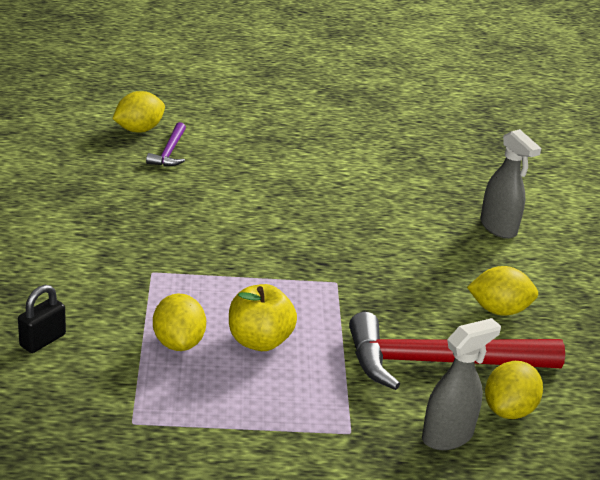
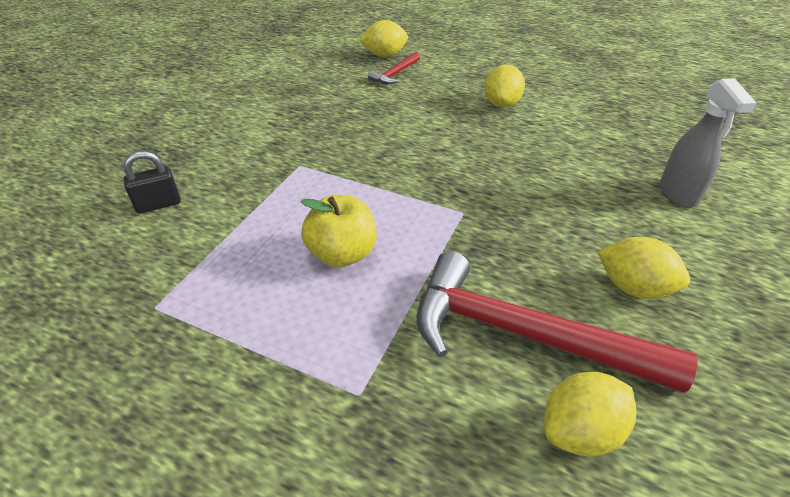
camera: 30 degrees right, 10 degrees up
(169, 152) = (395, 74): purple hammer -> red hammer
(178, 342) = (266, 236): yellow lemon -> yellow lemon (501, 104)
(448, 436) = (475, 443): grey spray bottle -> none

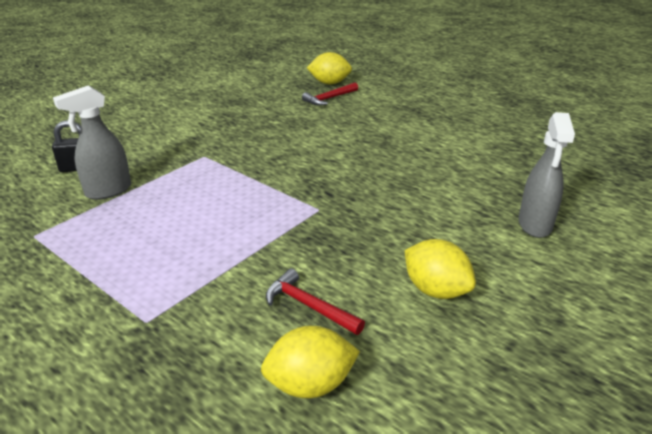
camera: 15 degrees right, 10 degrees down
(213, 230) = (108, 191): none -> grey spray bottle
(342, 254) = (197, 223): yellow apple -> none
(501, 104) = (411, 132): yellow lemon -> none
(522, 334) = (308, 305): red hammer -> red hammer, size x0.46

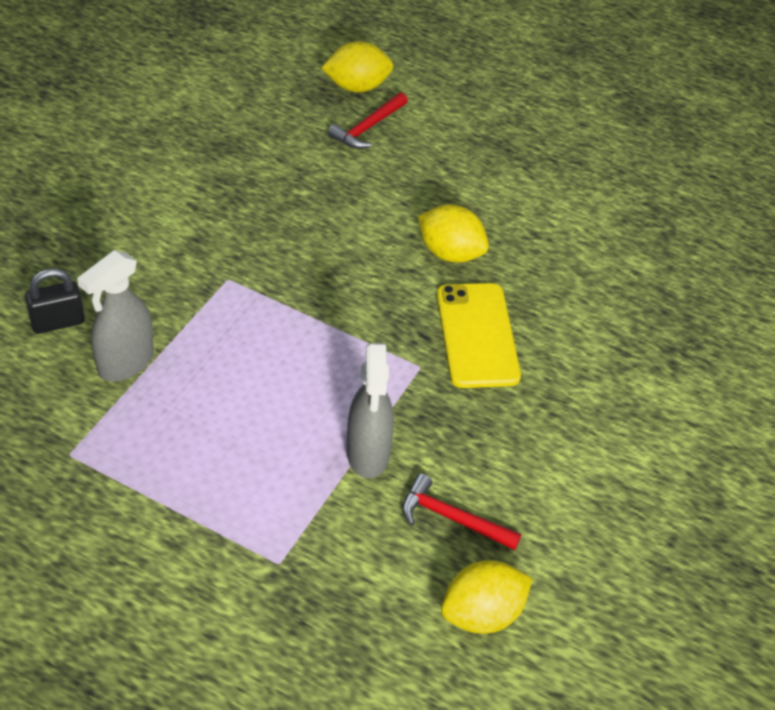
camera: 15 degrees left, 15 degrees up
(369, 196) = (477, 335): none -> yellow phone
(435, 290) = (585, 479): yellow lemon -> yellow lemon (450, 253)
(534, 225) = (685, 365): grey spray bottle -> grey spray bottle (368, 454)

